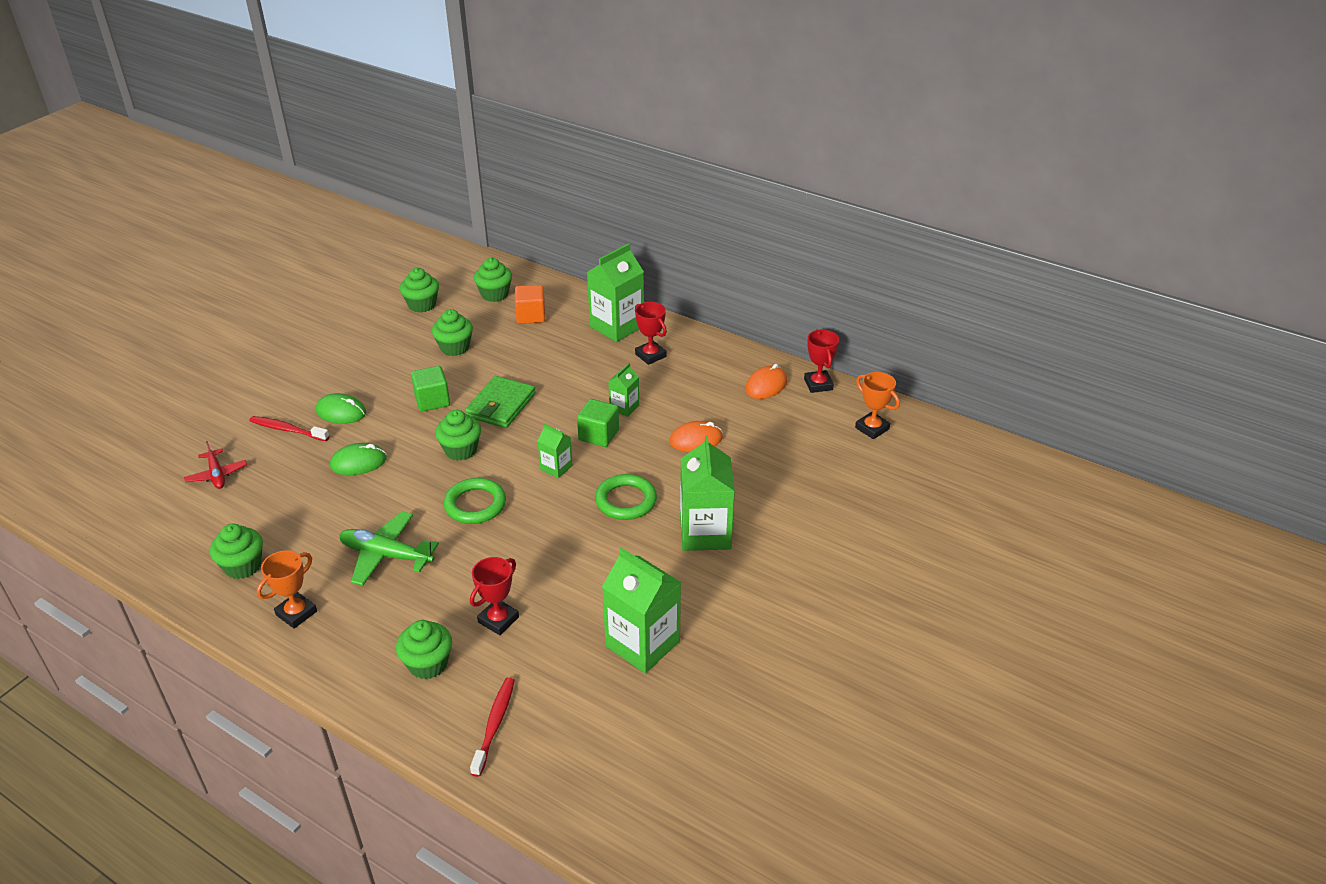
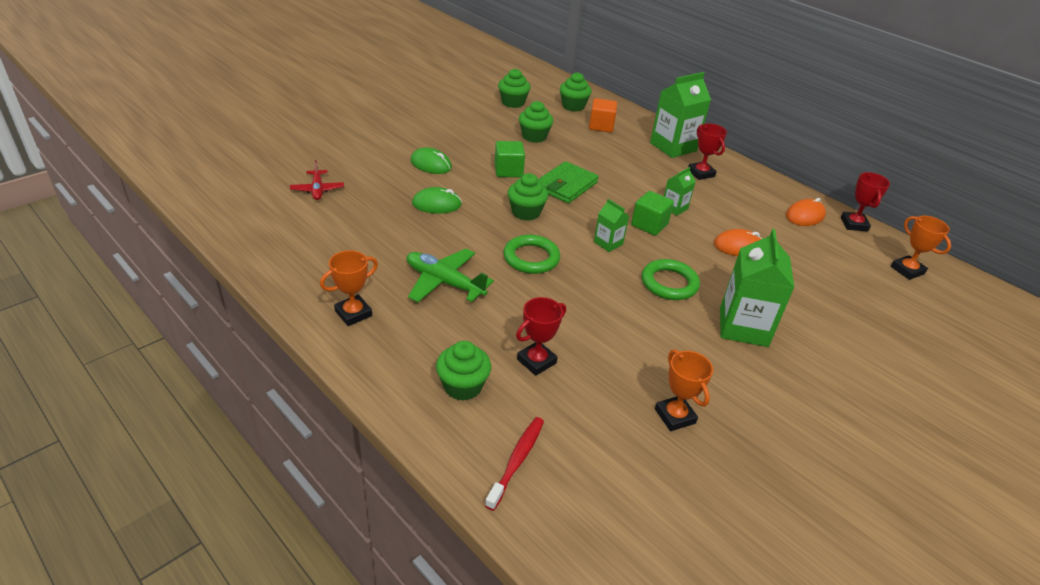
camera: 10 degrees right, 0 degrees up
(243, 566) = (318, 264): green cupcake -> none
(287, 430) = (384, 168): red toothbrush -> none
(642, 644) = (675, 416): green carton -> orange trophy

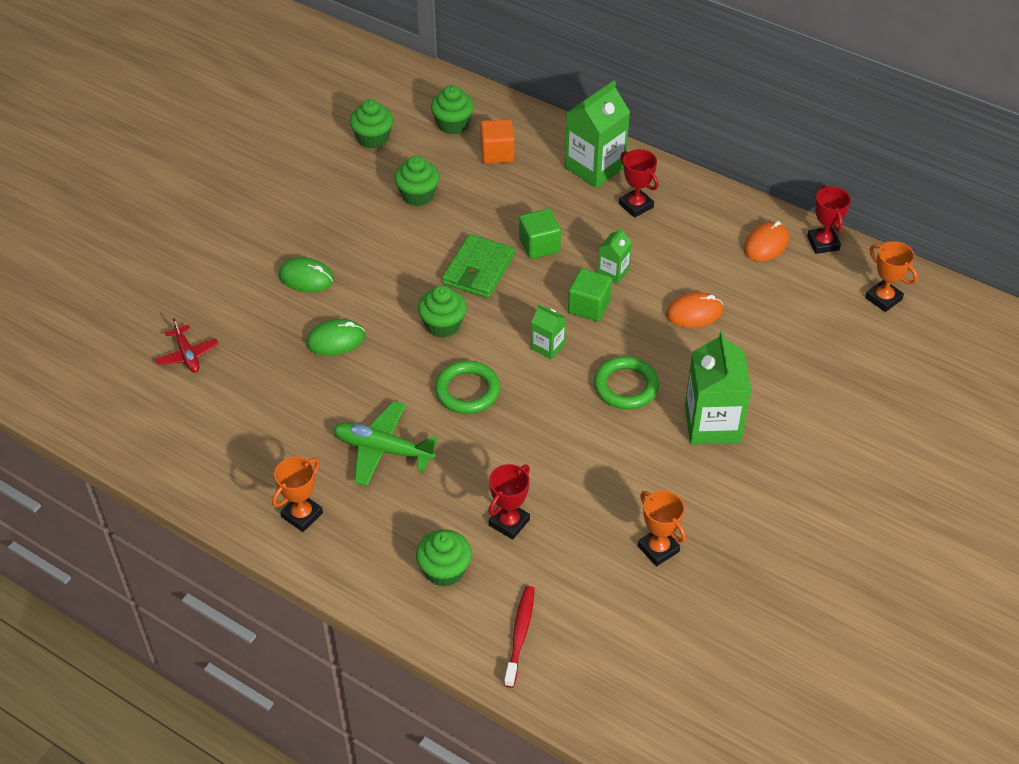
camera: 10 degrees left, 10 degrees up
(508, 171) = (403, 263): green cube -> green cube (539, 245)

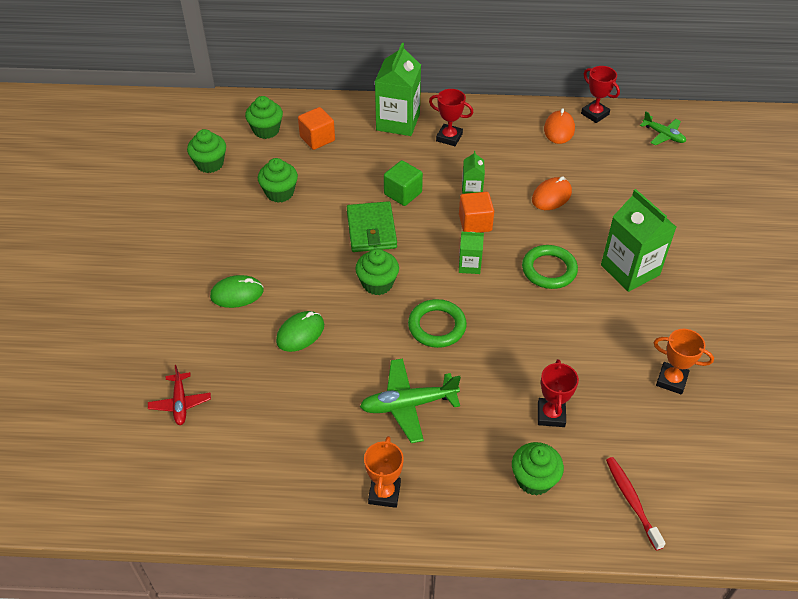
camera: 30 degrees left, 0 degrees up
(187, 355) = (180, 403): red plane -> red plane turned 45 degrees clockwise
(589, 306) = (475, 223): green cube -> orange cube
(883, 298) = (663, 135): orange trophy -> green plane

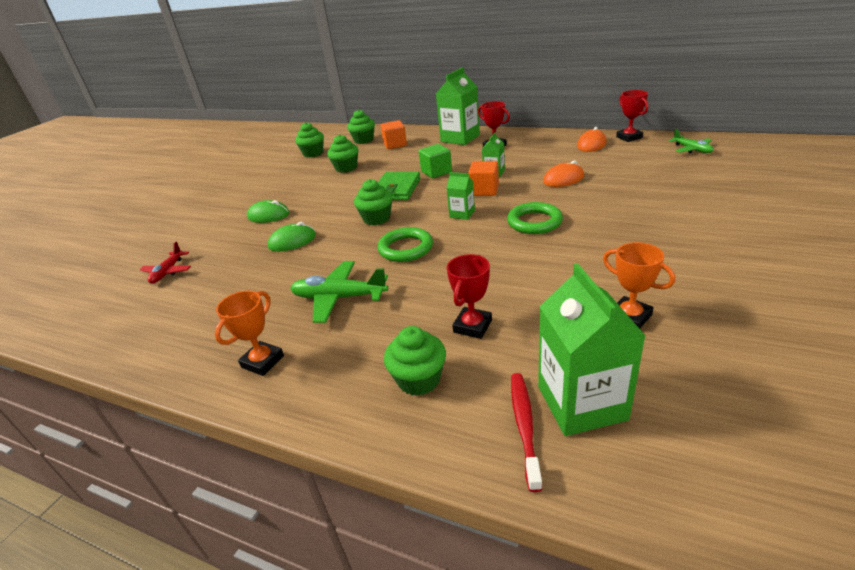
camera: 25 degrees right, 15 degrees down
(630, 270) = (618, 228): green carton -> green carton (581, 403)

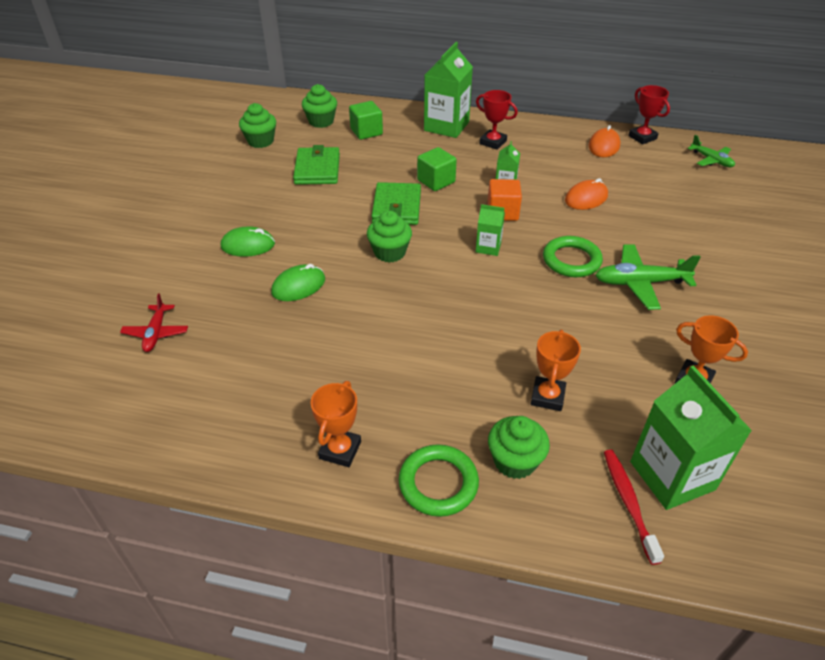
camera: 15 degrees left, 10 degrees up
(339, 298) = (391, 365): green plane -> green plane (640, 283)
(346, 168) = (317, 169): green cupcake -> green wallet
(395, 144) = (366, 132): orange cube -> green cube
(405, 248) = (441, 297): green ring -> green ring (438, 483)
(472, 326) = (547, 397): red trophy -> orange trophy

